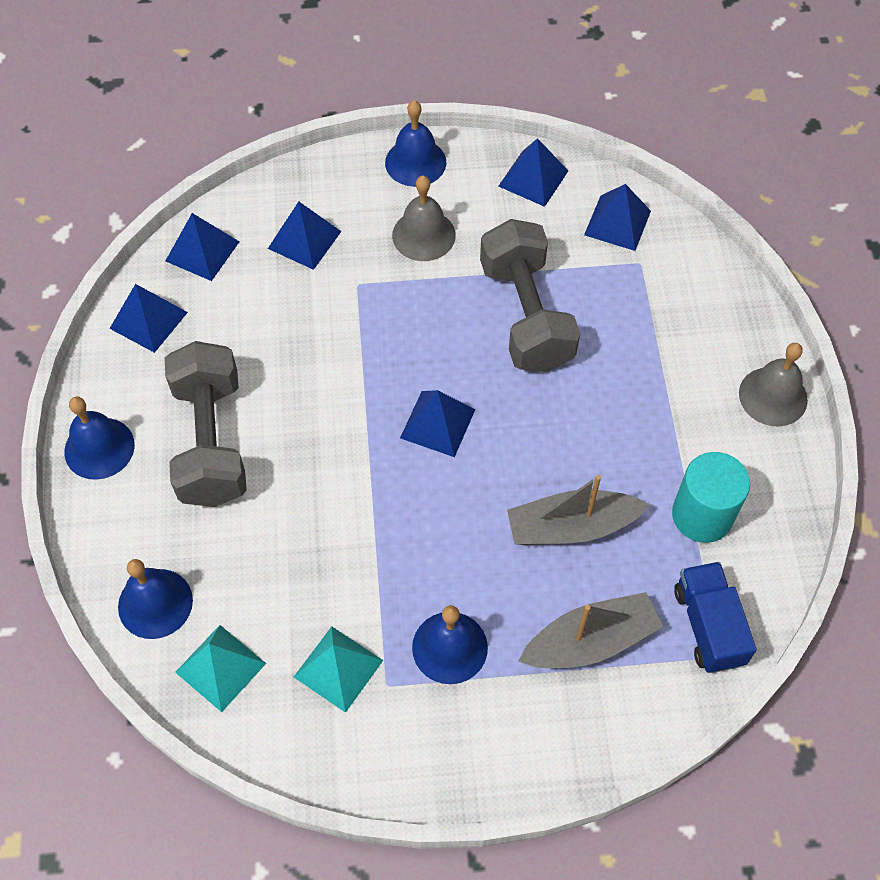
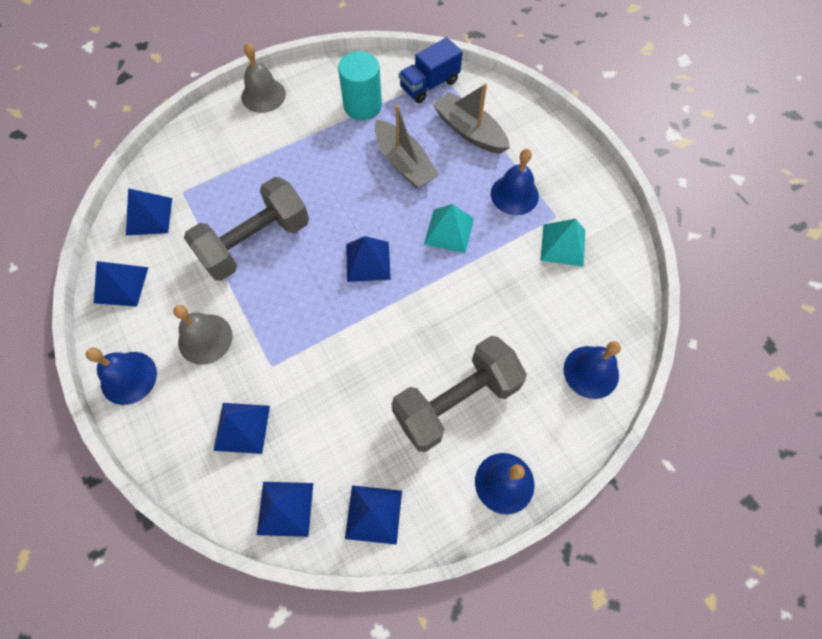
camera: 115 degrees left, 5 degrees up
(220, 668) = (604, 309): turquoise pyramid -> turquoise pyramid (449, 231)

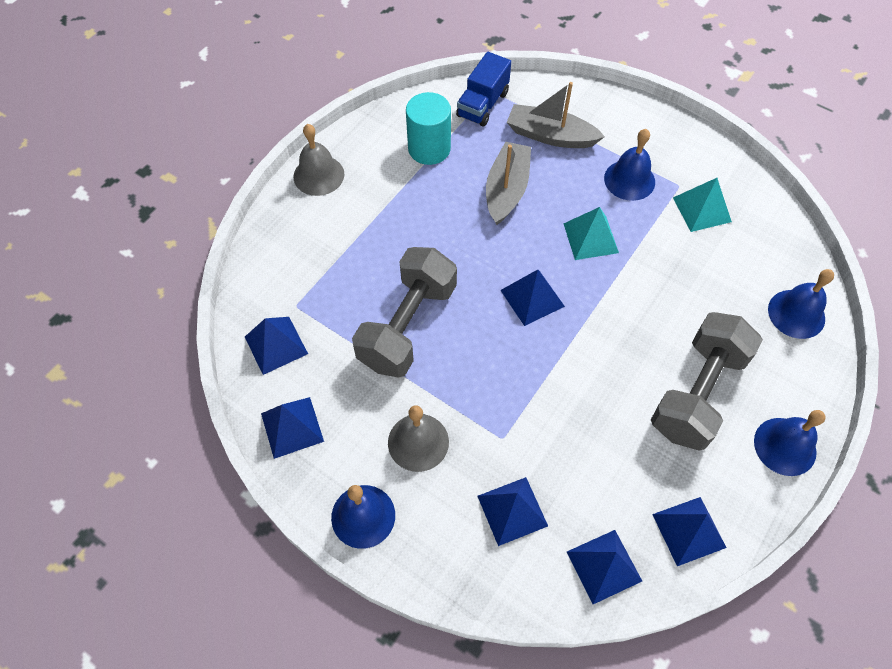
camera: 25 degrees left, 5 degrees down
(404, 163) = (507, 190): grey boat -> grey boat turned 105 degrees counterclockwise

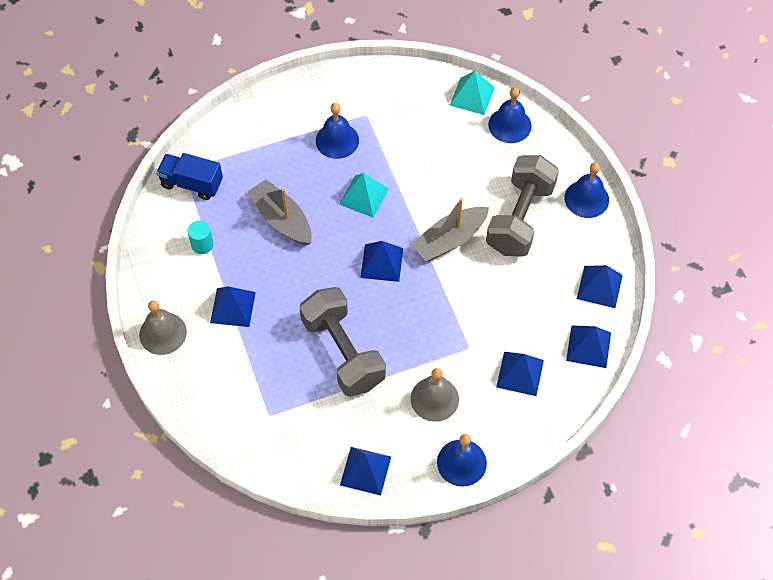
camera: 55 degrees left, 0 degrees up
(276, 345) = (292, 446): blue pyramid -> blue pyramid (232, 307)
(429, 148) = (202, 244): turquoise cylinder -> turquoise cylinder, size x0.57
(482, 104) = (191, 183): blue truck -> blue truck turned 135 degrees clockwise
(550, 136) = (258, 161): grey boat -> grey boat (449, 240)
(697, 393) = (520, 218): grey dumbbell -> grey dumbbell turned 45 degrees clockwise
(701, 209) = (395, 117): turquoise pyramid -> turquoise pyramid (472, 96)

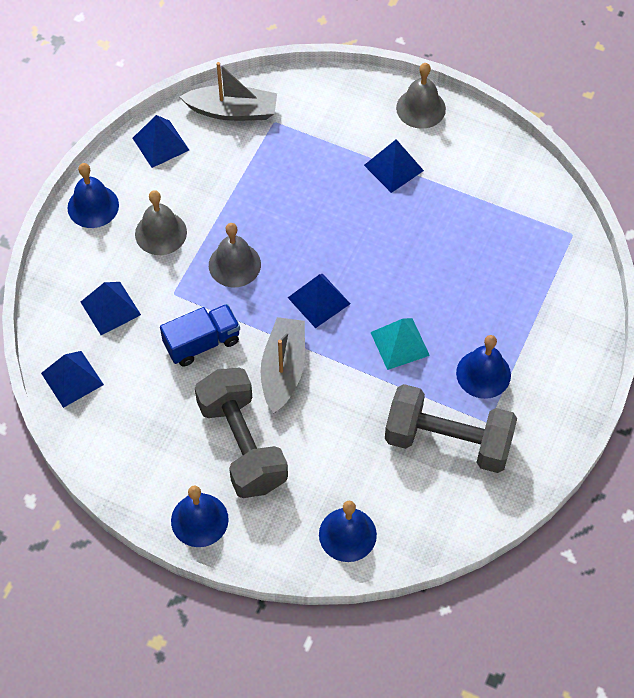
camera: 135 degrees right, 0 degrees up
(191, 183) = (551, 229): blue truck -> blue truck (202, 343)
(202, 244) = (477, 191): turquoise cylinder -> none
(282, 219) = (442, 264): grey boat -> grey boat (233, 111)
(343, 352) = (270, 207): grey dumbbell -> grey dumbbell (448, 441)
(409, 332) = (234, 264): none -> grey bell
(472, 96) = (416, 533): turquoise pyramid -> none
(599, 287) = (109, 441): blue pyramid -> none

